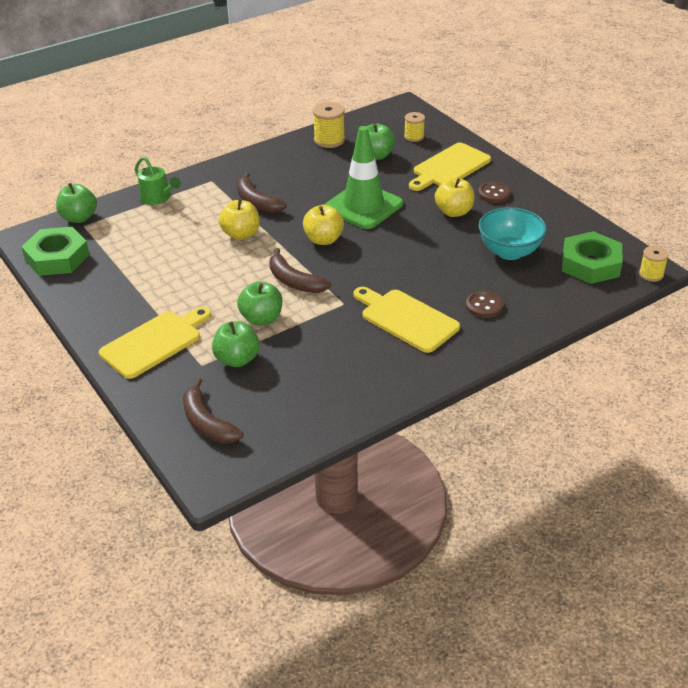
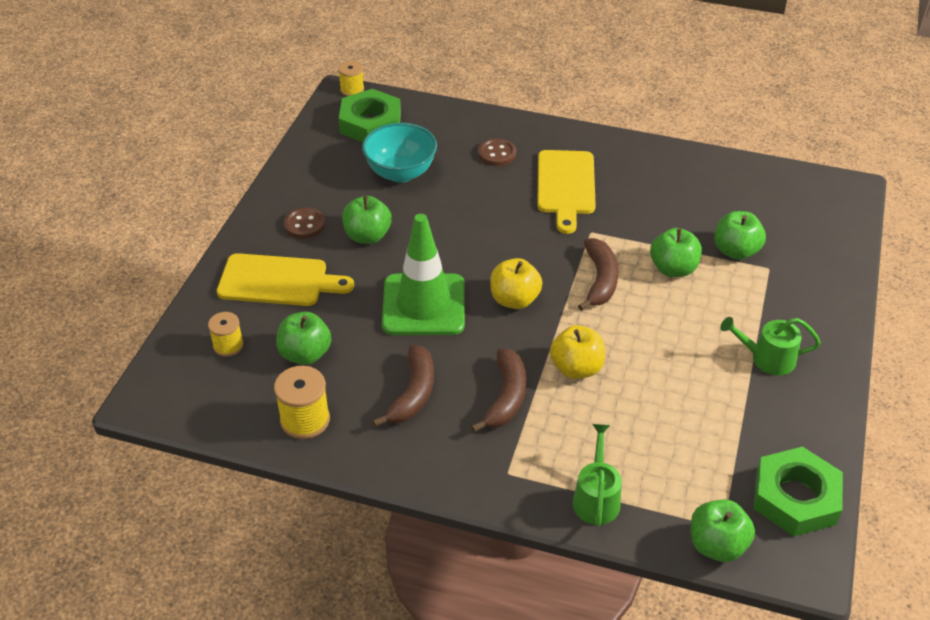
camera: 130 degrees left, 5 degrees up
(141, 309) = (767, 358): none -> green watering can
(154, 342) = (788, 315): yellow cutting board -> none
(207, 423) = (813, 223): brown banana -> brown banana (413, 393)
(454, 212) = (367, 236): yellow apple -> green apple

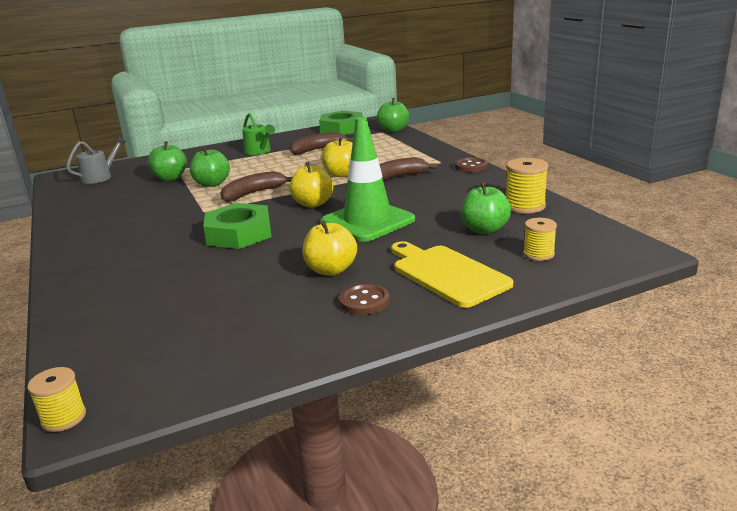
camera: 130 degrees left, 20 degrees down
(367, 236) = (331, 270): green apple -> yellow apple
(370, 123) = (140, 361): green nut -> green nut (239, 234)
(401, 173) = (218, 300): turquoise bowl -> none
(413, 393) = (442, 194): brown banana -> brown banana (318, 150)
(497, 154) = (132, 275): brown button -> brown button (471, 166)
(566, 186) = (153, 236): yellow cutting board -> none
(596, 498) = (415, 147): green watering can -> none
(807, 210) = (100, 177): none -> grey watering can

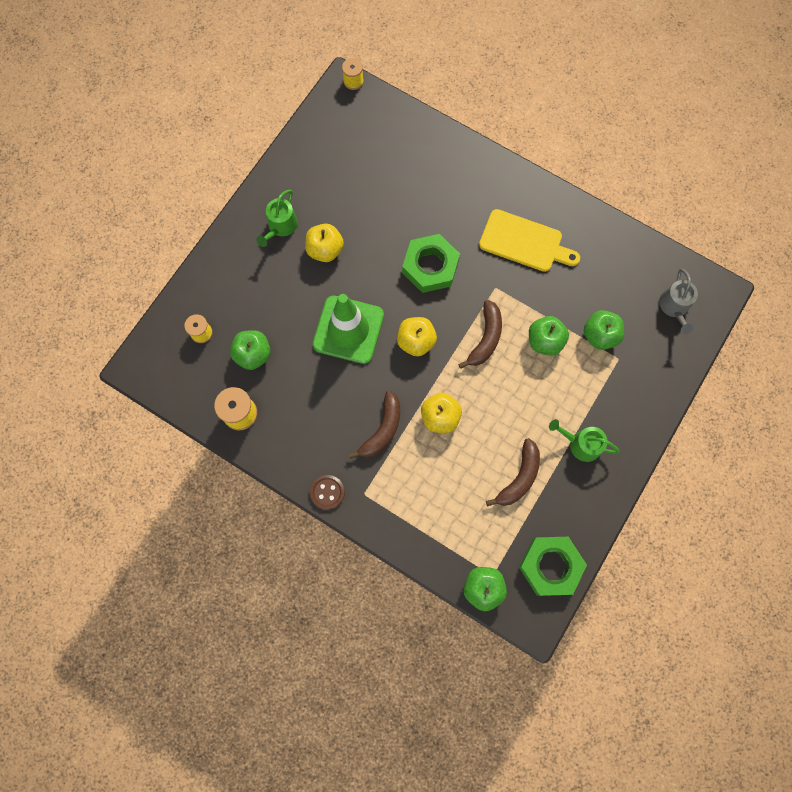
camera: 145 degrees right, 50 degrees up
(364, 301) = (281, 226): brown button -> green watering can
(447, 274) = (249, 279): yellow cutting board -> yellow cutting board (524, 242)

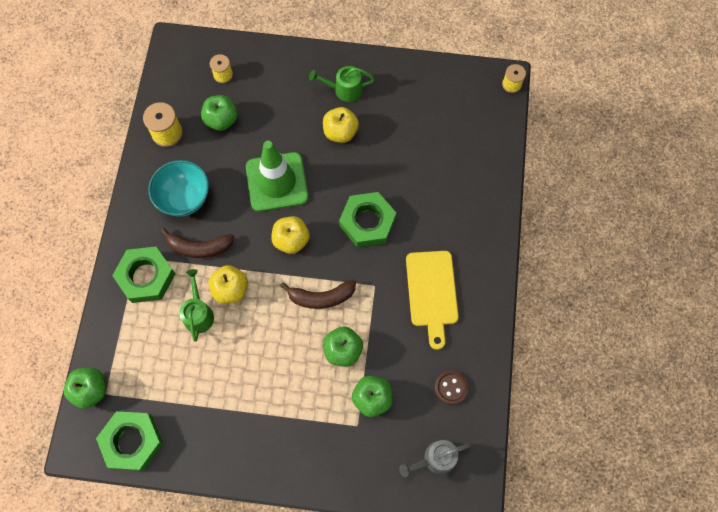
camera: 65 degrees right, 5 degrees down
(322, 424) = (184, 198): none -> turquoise bowl
(327, 492) = (127, 228): brown button -> brown button (451, 387)
(389, 492) = (146, 277): none -> green nut
(519, 477) = (203, 380): brown banana -> none
(581, 444) = (257, 423): green watering can -> green watering can (198, 314)

